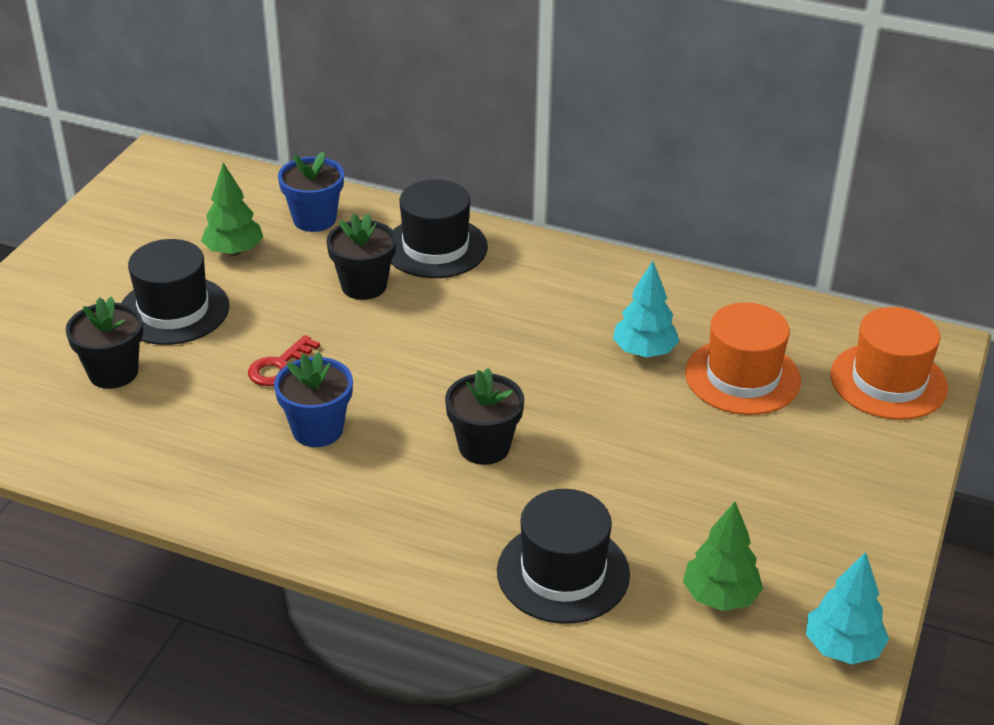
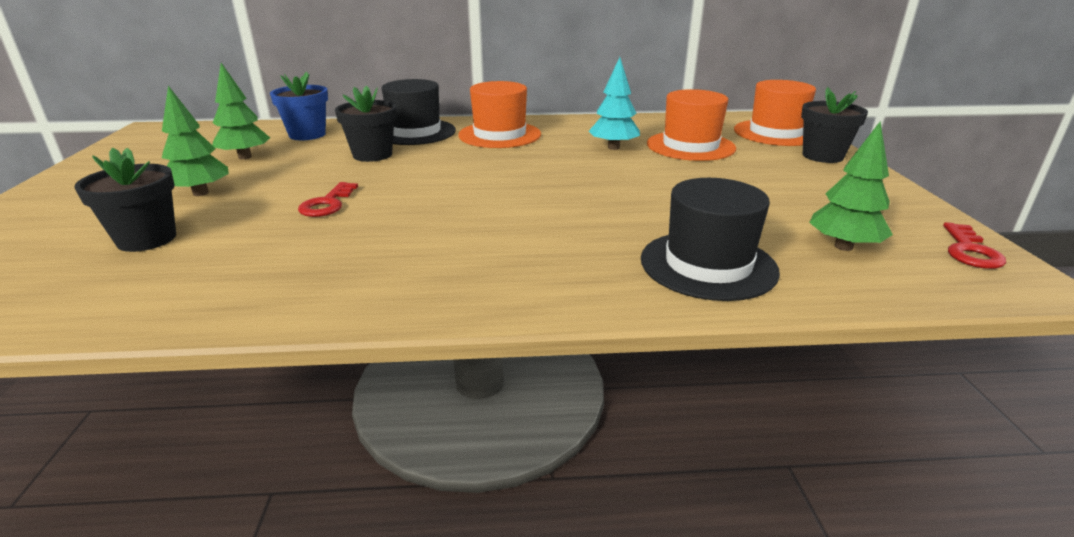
camera: 25 degrees left, 10 degrees down
(174, 310) = (200, 193): black hat -> green tree
(317, 430) = (393, 231): blue flower pot -> none
(484, 447) = (552, 210): black flower pot -> black flower pot (822, 156)
(530, 282) = (499, 135): none -> orange hat
(842, 647) = (970, 251): turquoise tree -> red key

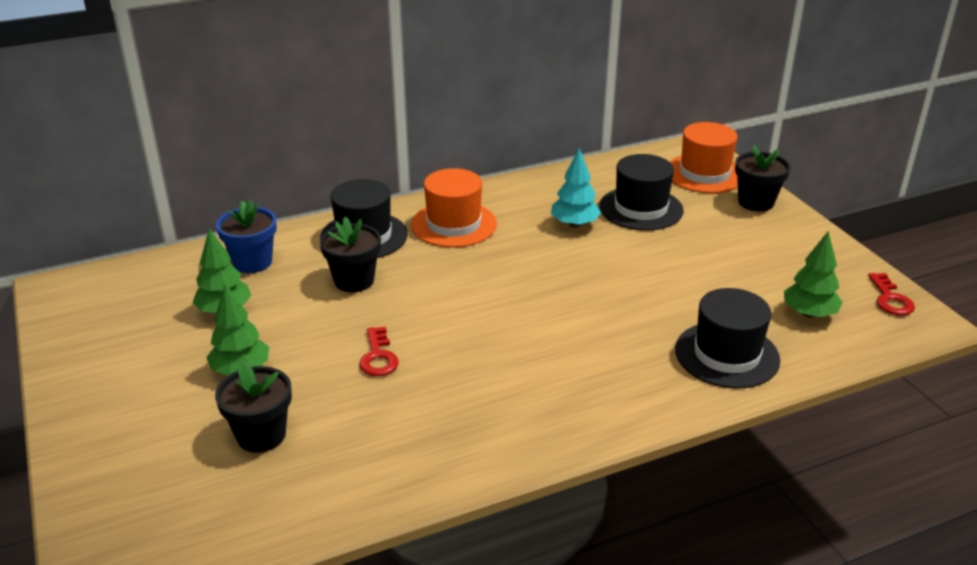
camera: 20 degrees left, 5 degrees up
(690, 146) = (641, 208): orange hat -> black hat

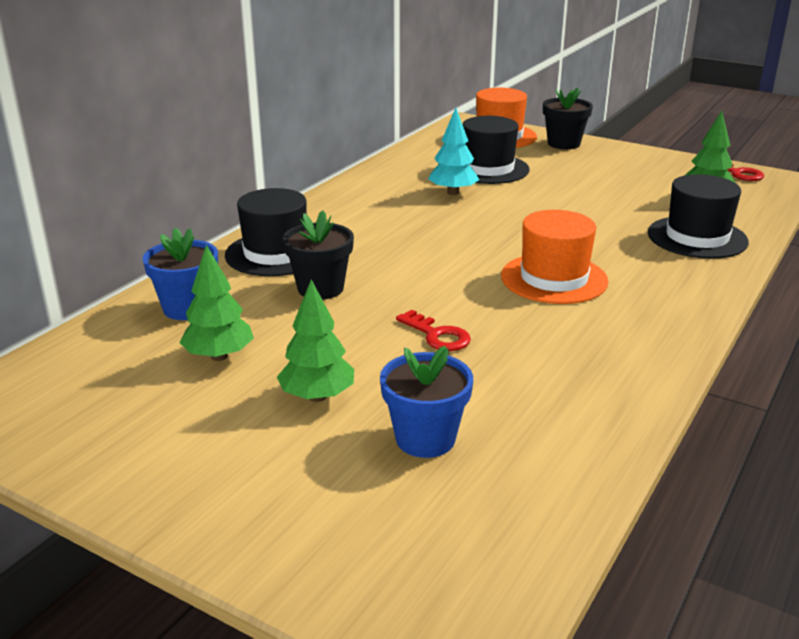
camera: 35 degrees left, 5 degrees down
(261, 435) = (425, 439): black flower pot -> blue flower pot
(454, 224) = (349, 221): orange hat -> orange hat (554, 278)

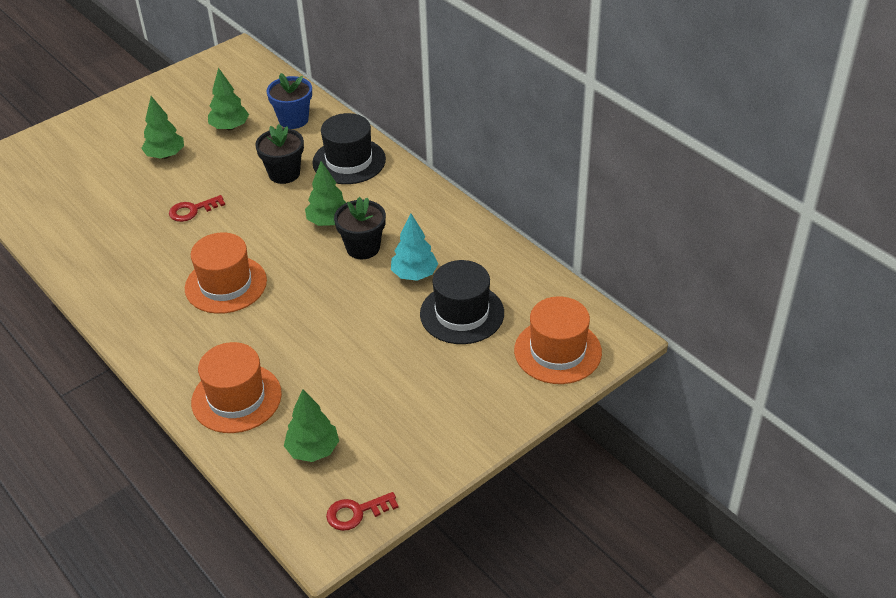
camera: 110 degrees right, 15 degrees up
(400, 244) = (328, 221): none -> green tree
(425, 439) = (102, 184): blue flower pot -> none
(563, 144) = (512, 397): black flower pot -> black flower pot (363, 248)
(697, 237) = (236, 398): black hat -> orange hat

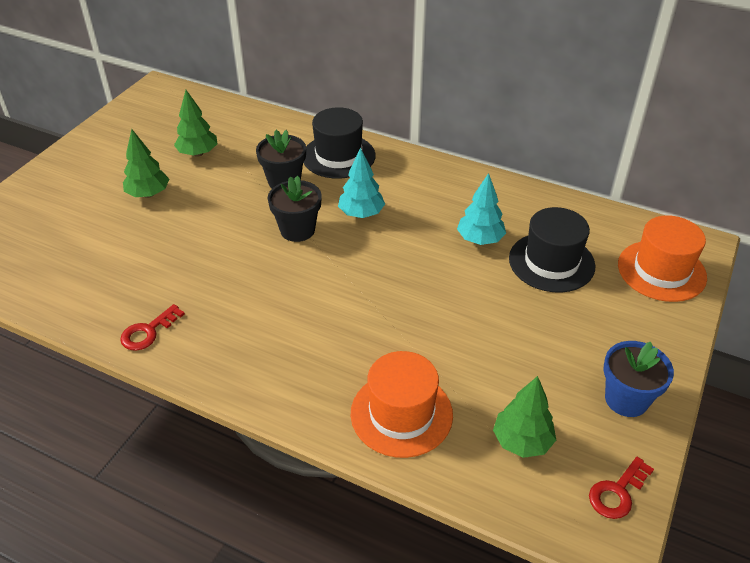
camera: 25 degrees left, 0 degrees up
(192, 210) = (215, 239): red key -> red key (148, 332)
(226, 284) = (303, 301): orange hat -> none
(293, 120) = (257, 133): blue flower pot -> blue flower pot (626, 399)
(328, 221) = (361, 214): green tree -> turquoise tree
(363, 248) = (412, 228): black flower pot -> black flower pot (297, 230)

